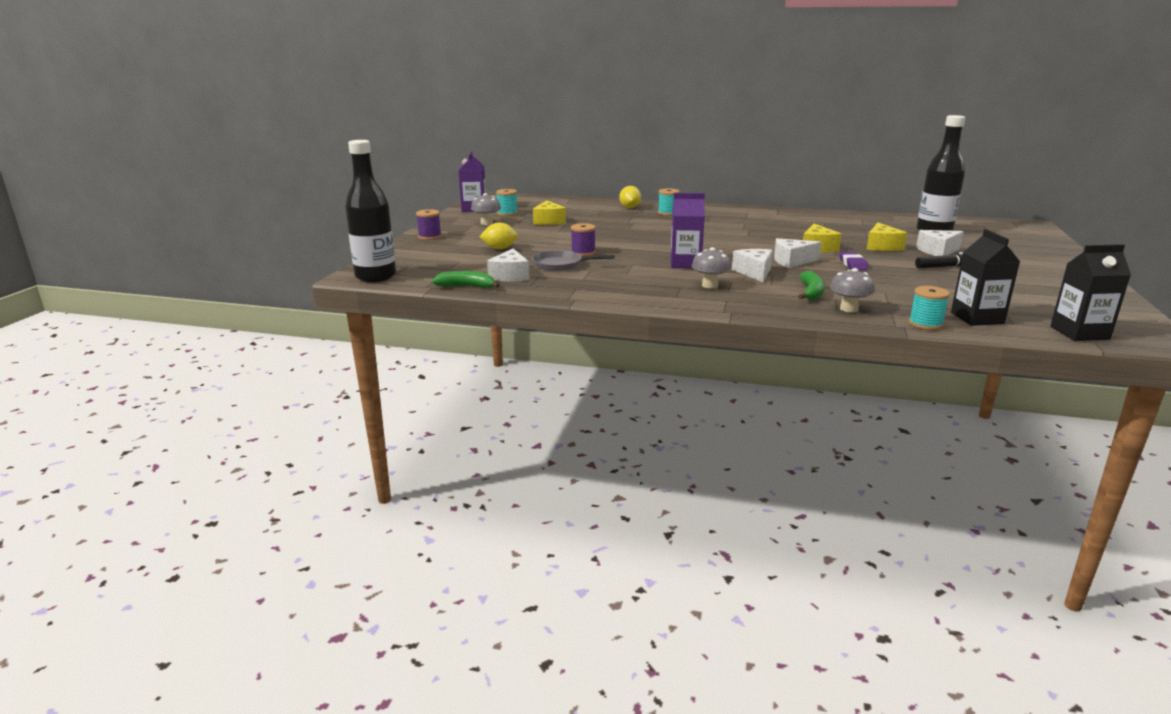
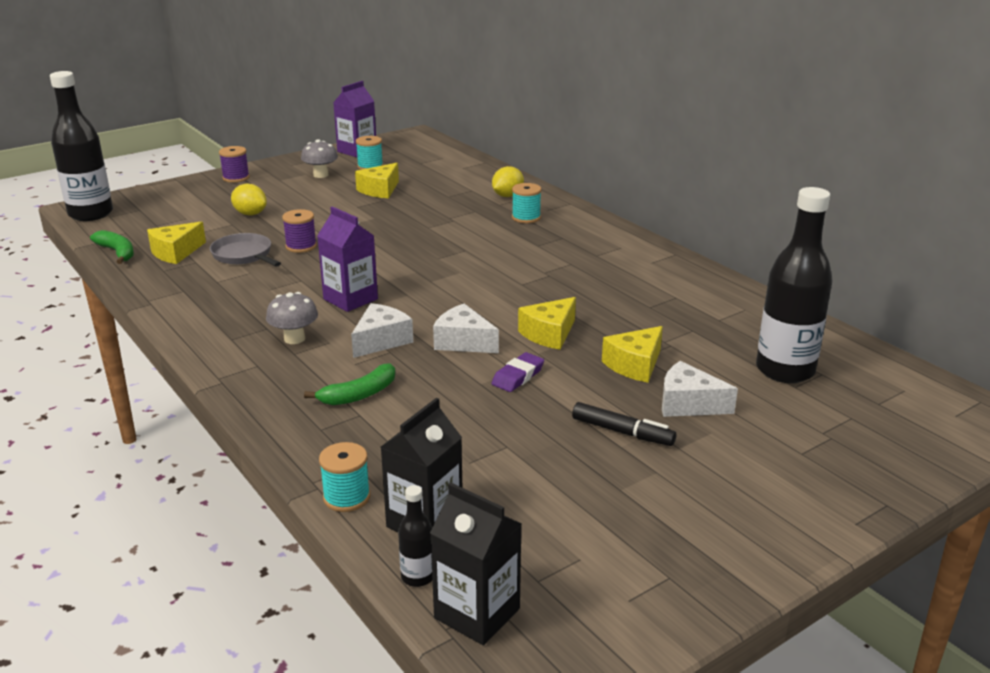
camera: 40 degrees right, 5 degrees up
(510, 276) = (175, 252): white cheese -> yellow cheese
(849, 309) = (332, 435): grey mushroom -> none
(1030, 333) = (417, 577): none -> black bottle

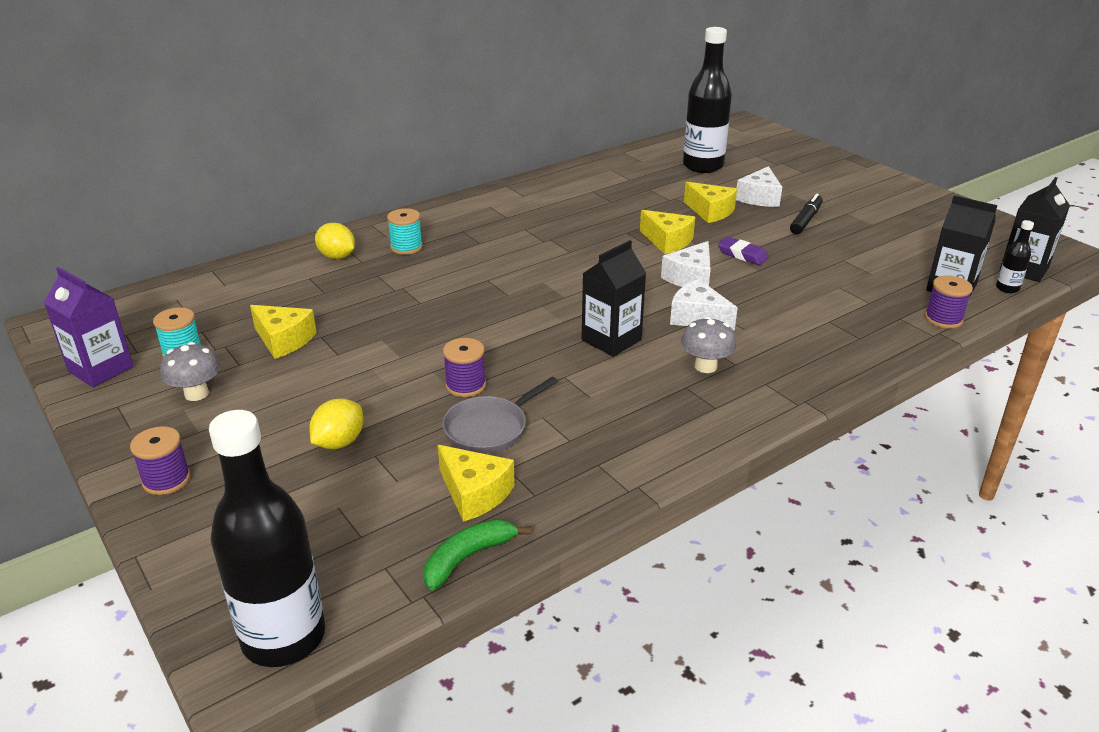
camera: 90 degrees left, 5 degrees up
(346, 497) = (943, 319): turquoise spool -> purple spool
(350, 299) = (611, 340): purple carton -> black carton
(359, 394) = (798, 323): green banana -> none

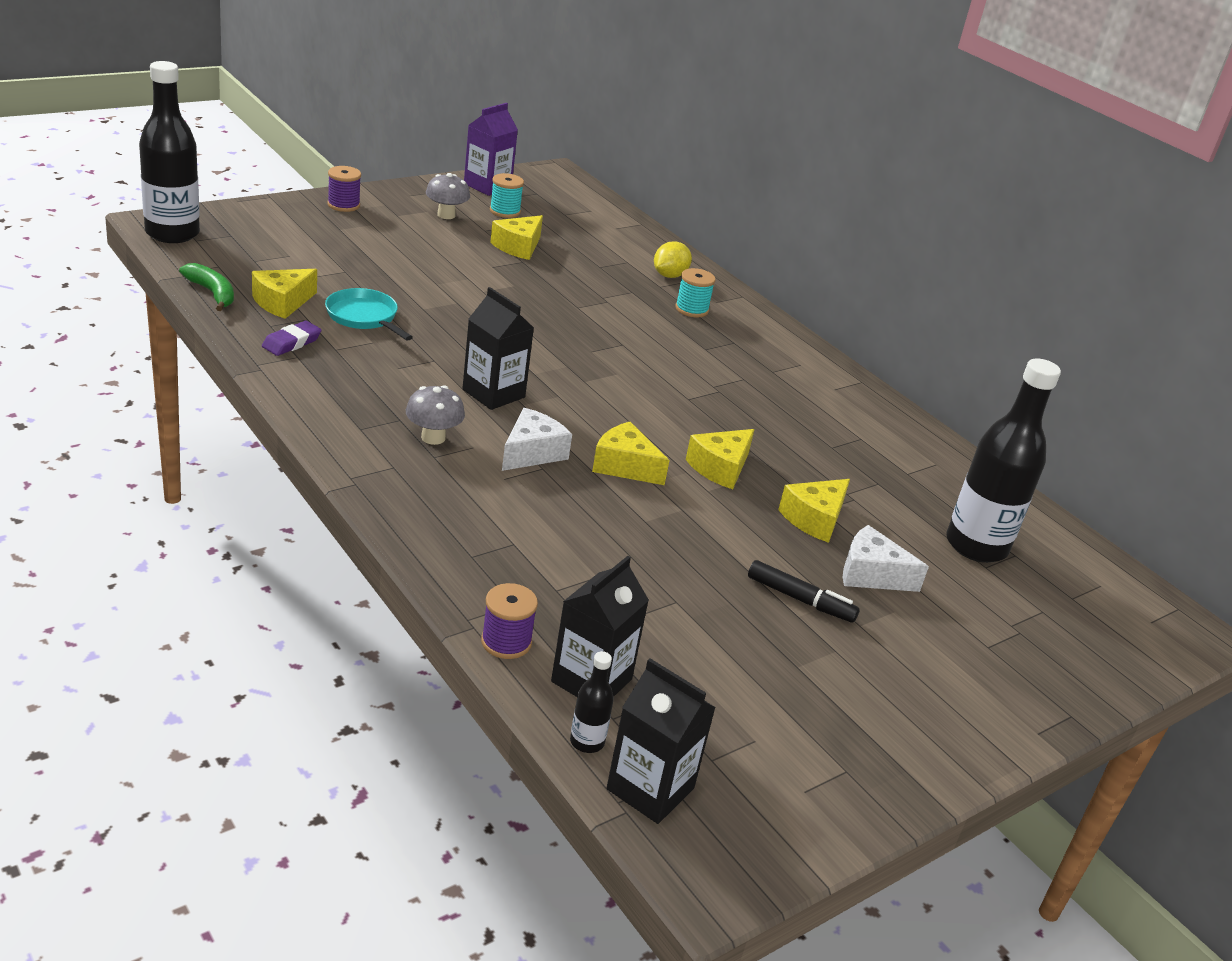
camera: 85 degrees right, 0 degrees up
(339, 442) = (366, 260): yellow lemon -> none
(465, 385) = (430, 314): purple spool -> none
(489, 428) = (364, 317): grey pan -> turquoise pan
(690, 278) = (624, 466): white cheese -> yellow cheese
(742, 254) = (686, 517): purple eraser -> purple eraser (291, 342)

